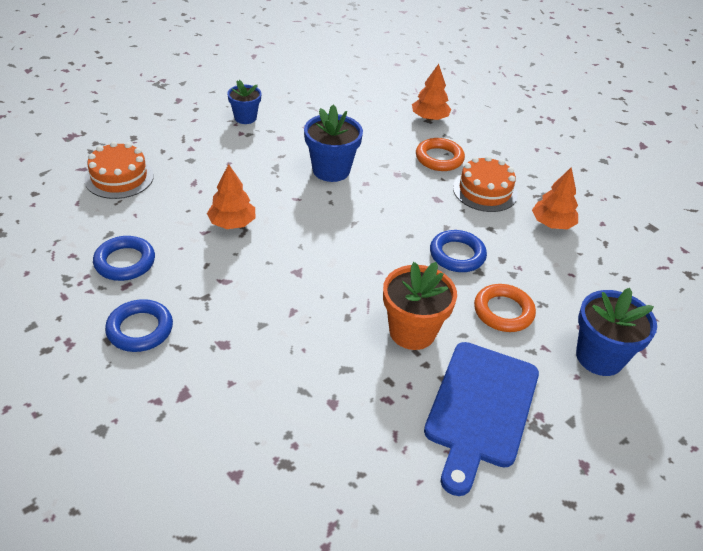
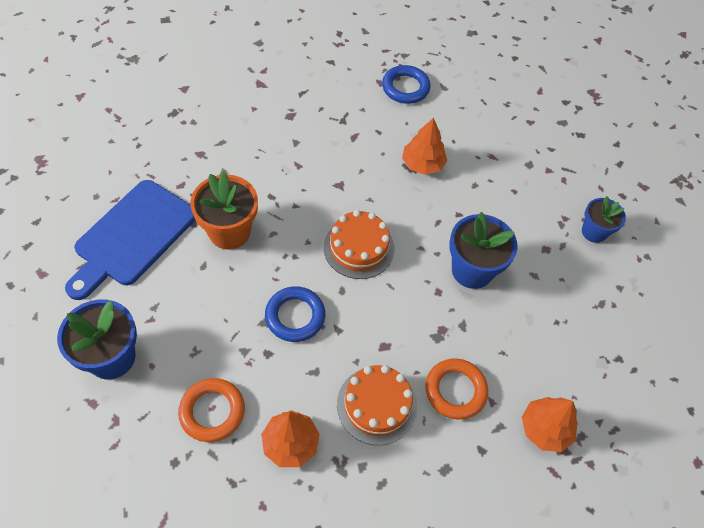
camera: 115 degrees right, 15 degrees up
(119, 177) = (518, 110): orange cake -> orange cake (358, 248)
(140, 329) = (330, 78): blue ring -> none
(480, 409) = (132, 236): blue cutting board -> blue cutting board turned 105 degrees counterclockwise
(503, 311) = (207, 312): orange ring -> orange ring (212, 411)

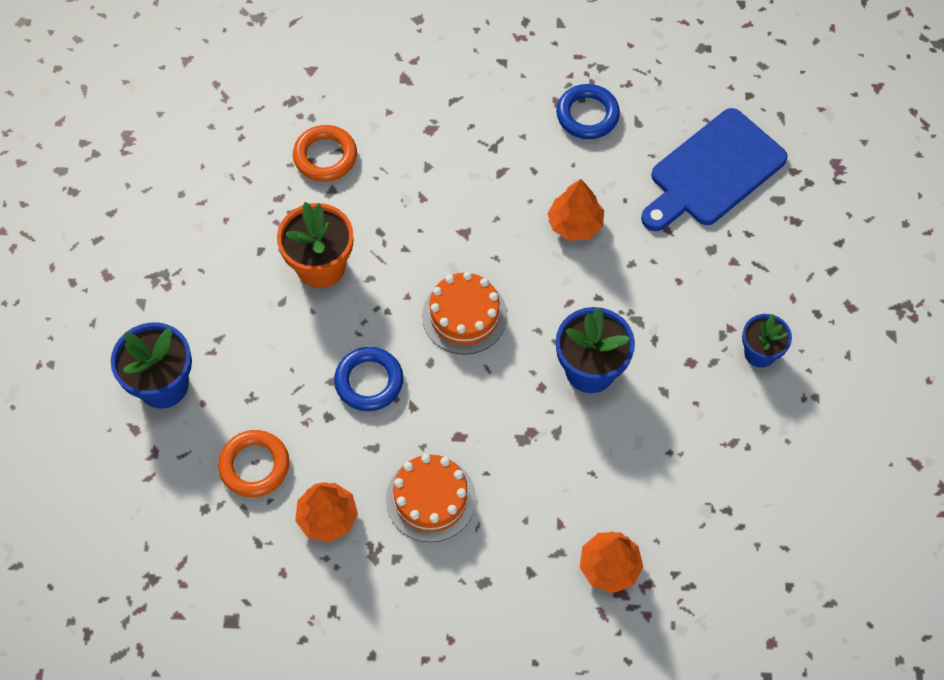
camera: 20 degrees right, 5 degrees up
(132, 236) = (211, 251): blue cutting board -> blue cutting board (713, 171)
(455, 390) = (523, 503): orange ring -> orange ring (325, 156)

